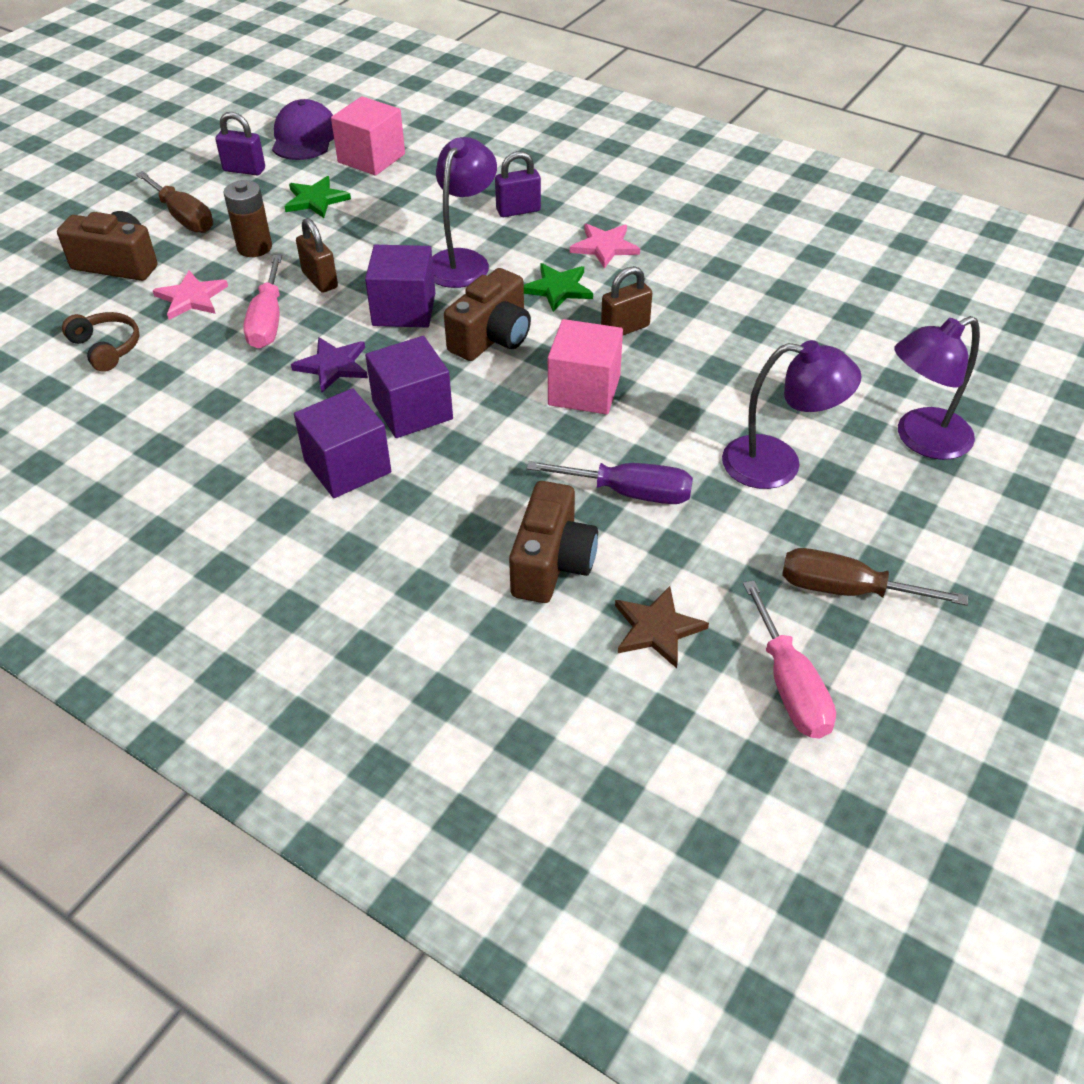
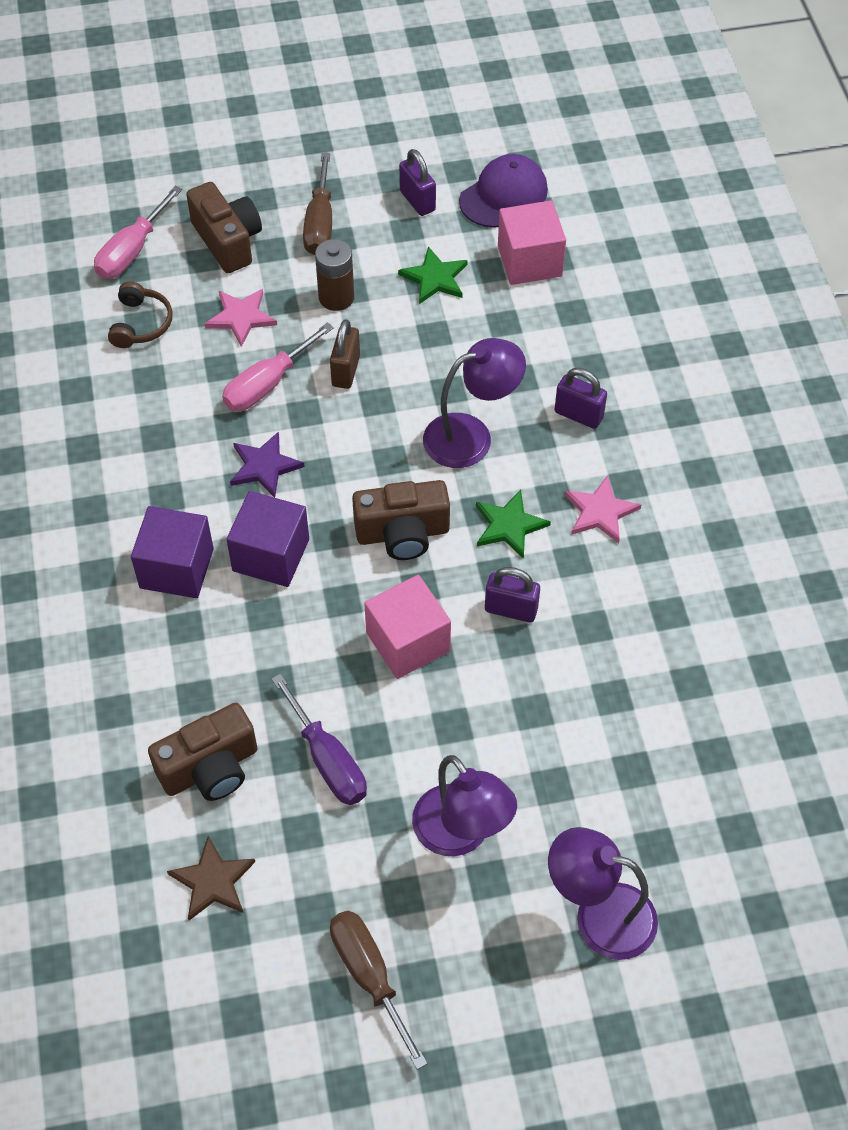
camera: 45 degrees right, 10 degrees up
(404, 309) = (372, 451): purple cube -> none
(625, 328) = (511, 609): brown padlock -> purple padlock
(789, 685) = (239, 1003): pink screwdriver -> pink screwdriver (132, 251)

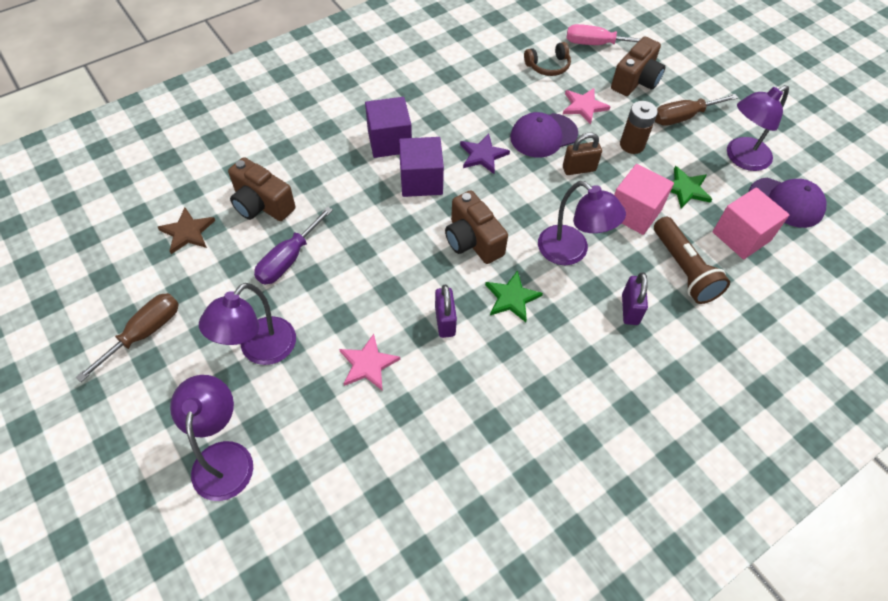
camera: 65 degrees right, 0 degrees up
(267, 384) = (543, 135): pink screwdriver -> purple cap
(408, 642) = (392, 271): pink cube -> pink cube (634, 212)
(417, 201) = (741, 158): purple padlock -> purple lamp
(548, 338) = (683, 269): none -> brown flashlight
(600, 512) = (555, 350): pink star -> pink star (368, 364)

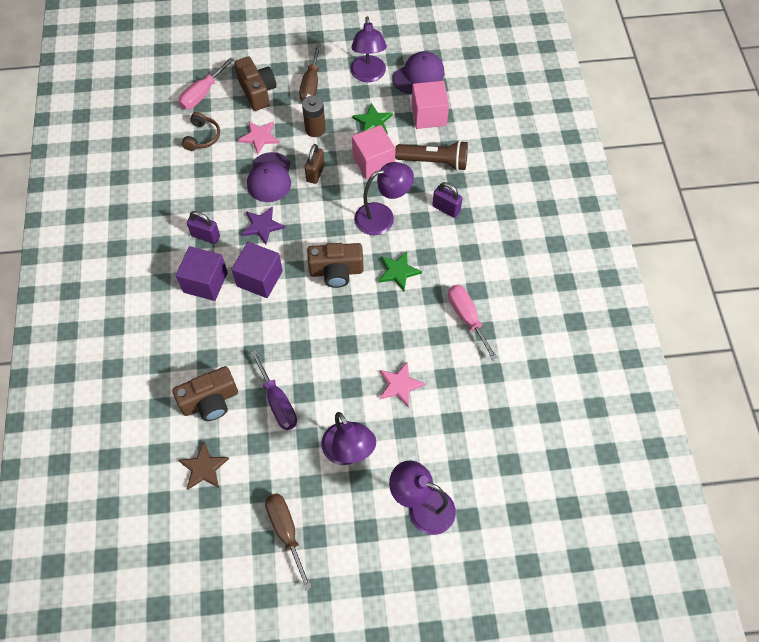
camera: 60 degrees left, 5 degrees up
(445, 321) = (393, 321): purple padlock -> purple padlock (206, 236)
(497, 397) = (467, 318): none -> pink screwdriver

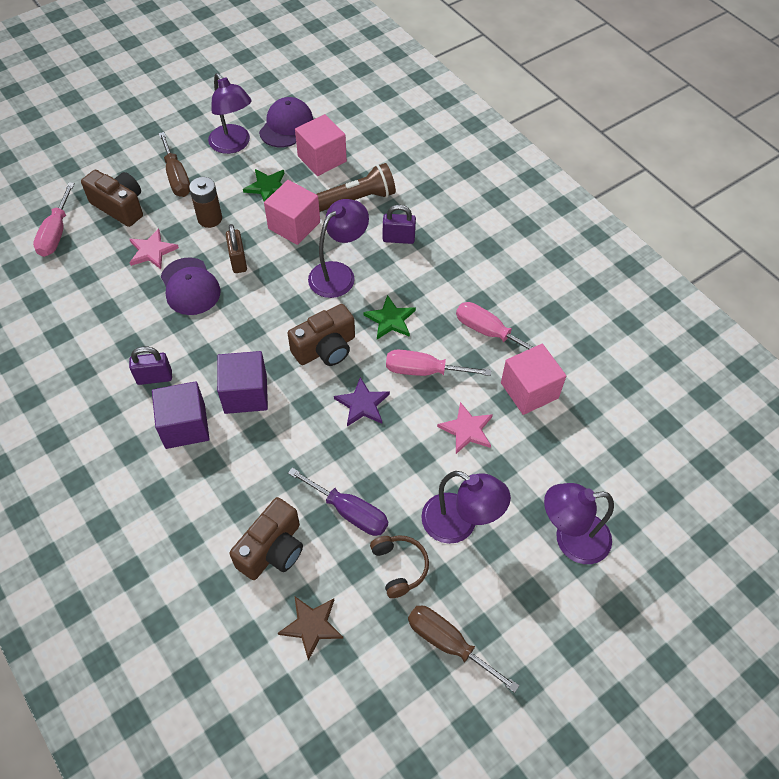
camera: 30 degrees left, 5 degrees down
(202, 137) = (84, 277): brown headphones -> brown headphones (399, 567)
(262, 226) = (213, 339): purple star -> purple star (362, 404)
(397, 324) = (424, 371): none -> pink screwdriver
(467, 379) = (529, 390): none -> pink cube

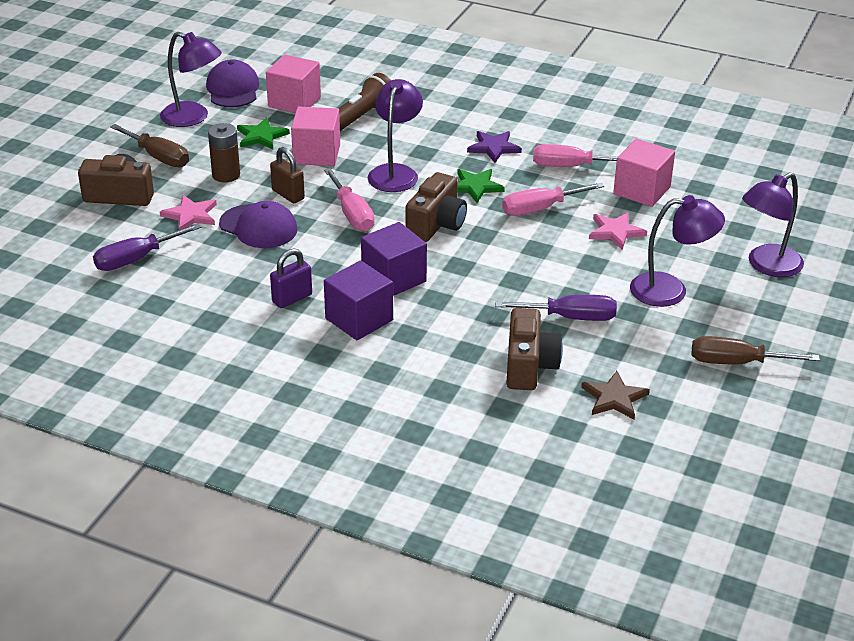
camera: 30 degrees left, 20 degrees down
(56, 233) = (70, 235): pink screwdriver -> pink screwdriver (352, 214)
(80, 280) = (136, 259): none -> purple screwdriver
(362, 404) = (509, 248): purple star -> purple star (494, 148)
(398, 239) = (426, 133): purple padlock -> none
(399, 567) = (649, 334): brown headphones -> none

